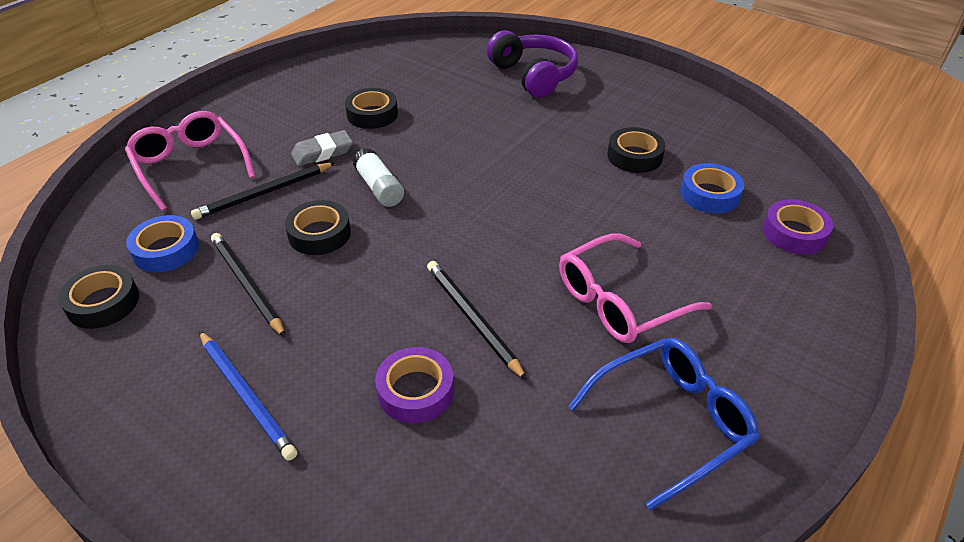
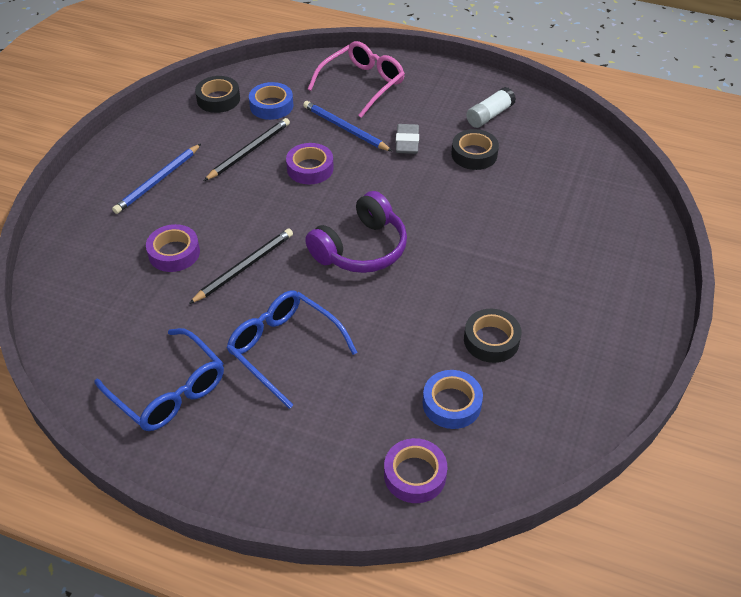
camera: 75 degrees right, 5 degrees up
(264, 193) = (345, 128): black pencil -> blue pencil
(319, 234) = (310, 168): black tape -> purple tape
(322, 152) = (407, 142): grey eraser -> grey eraser turned 45 degrees clockwise
(379, 187) = (375, 184): white glue stick -> white glue stick (489, 115)
(534, 75) = (600, 245): purple headphones -> purple headphones (361, 249)
(619, 301) = (284, 349): pink glasses -> blue glasses

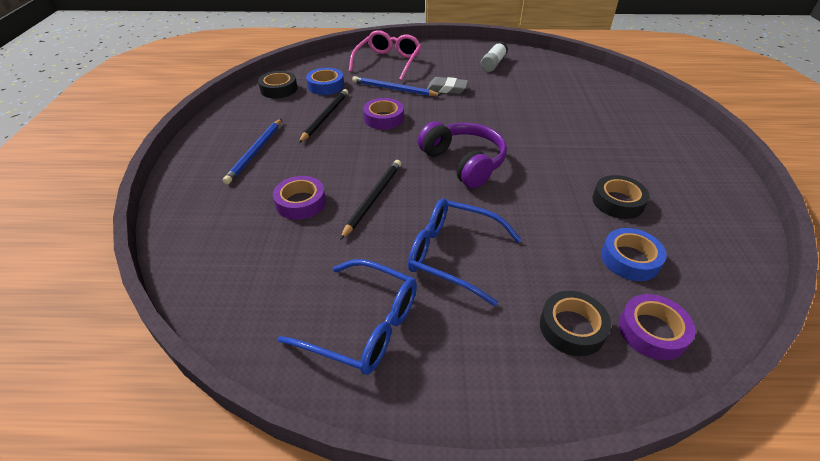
camera: 20 degrees left, 5 degrees down
(361, 249) = (464, 162): purple headphones -> purple headphones turned 60 degrees counterclockwise
(407, 142) = (447, 89): grey eraser -> grey eraser turned 60 degrees counterclockwise
(474, 154) = (501, 87): black tape -> black tape (572, 327)

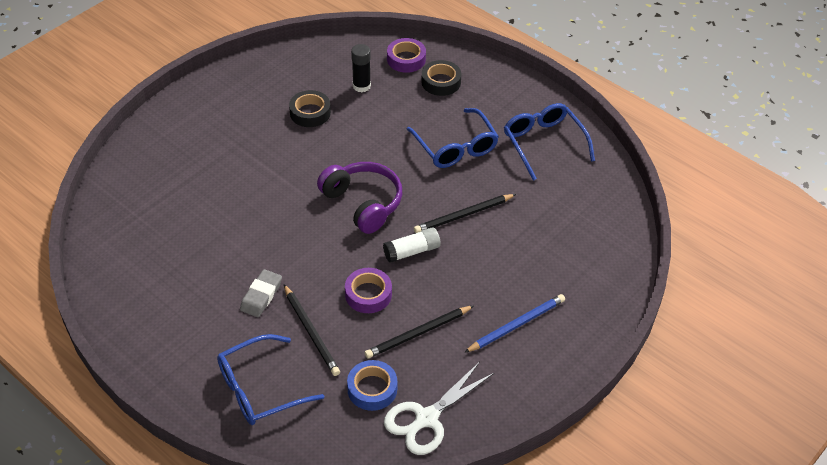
camera: 140 degrees left, 5 degrees up
(279, 89) = (426, 419): black tape -> white scissors
(300, 202) = (517, 245): purple tape -> none
(388, 62) = (260, 389): pink glasses -> blue glasses
(394, 89) = (311, 332): blue pencil -> black pencil
(447, 89) = (261, 296): grey eraser -> grey eraser turned 60 degrees clockwise
(464, 162) = (363, 203): purple headphones -> purple headphones turned 135 degrees clockwise
(493, 64) = (160, 303): white glue stick -> white glue stick (411, 251)
(630, 259) = (361, 86): blue tape -> black glue stick

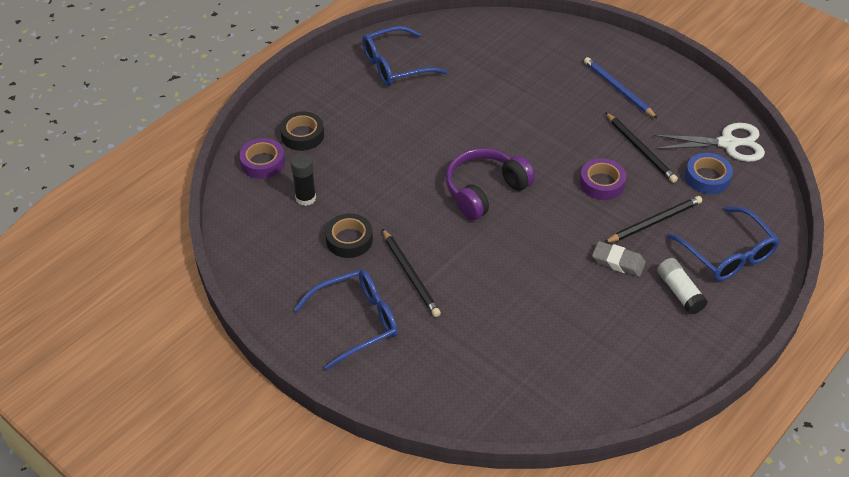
camera: 90 degrees left, 0 degrees up
(411, 251) = (544, 155): white glue stick -> white glue stick (679, 292)
(426, 419) = (728, 144): white scissors -> white scissors turned 45 degrees counterclockwise
(455, 147) = (402, 125): blue glasses -> blue glasses (356, 322)
(463, 215) = (494, 120): black pencil -> black pencil (410, 275)

